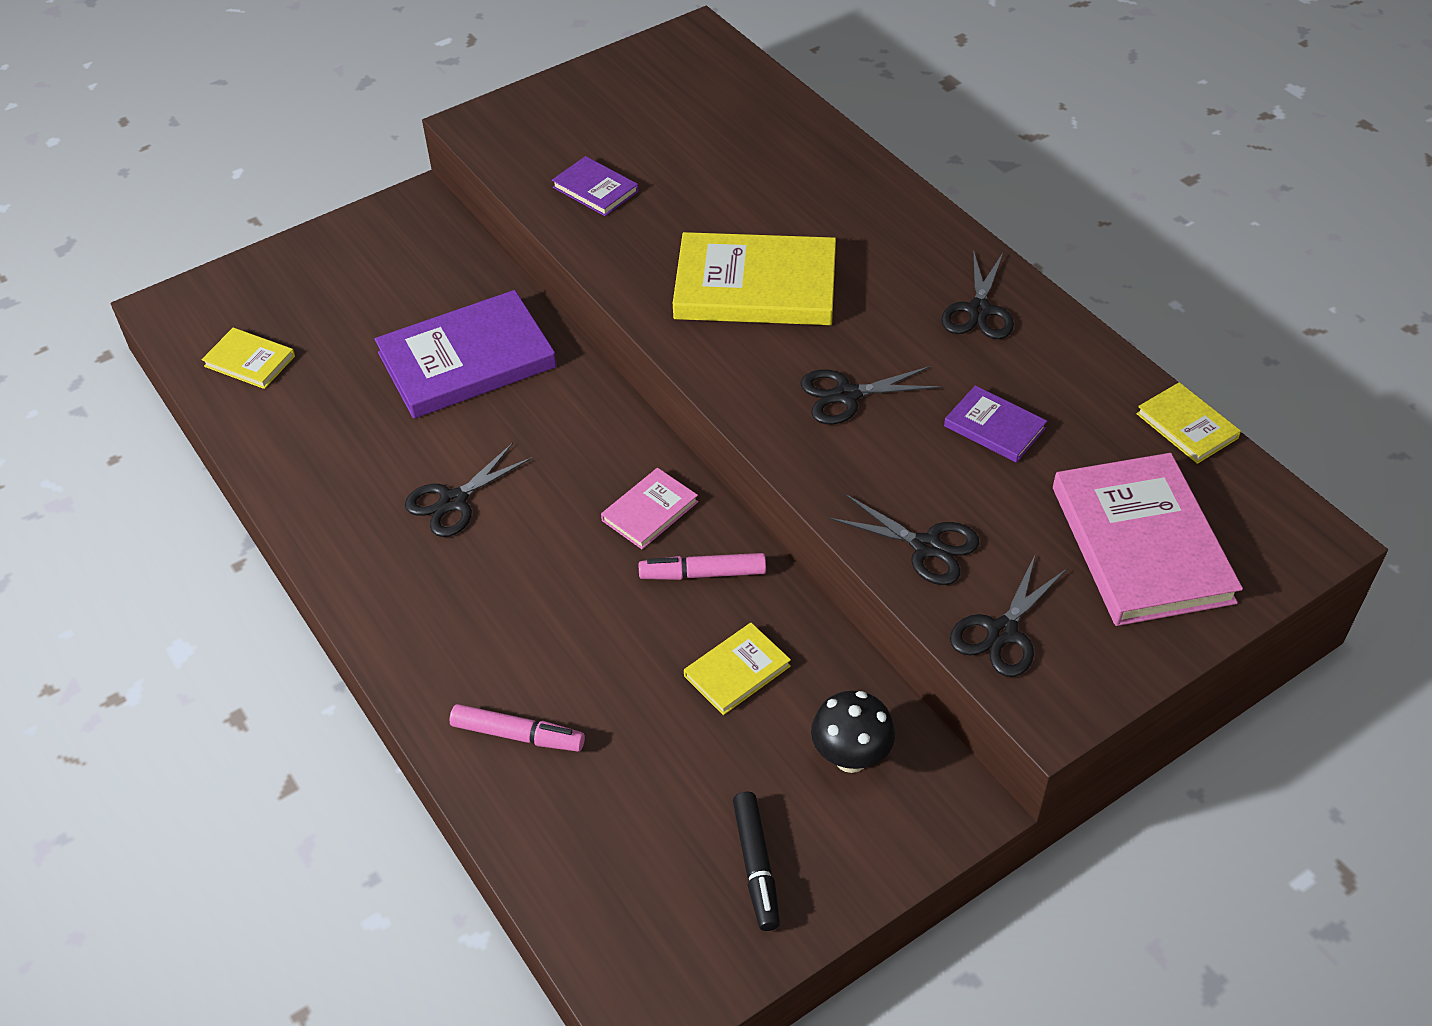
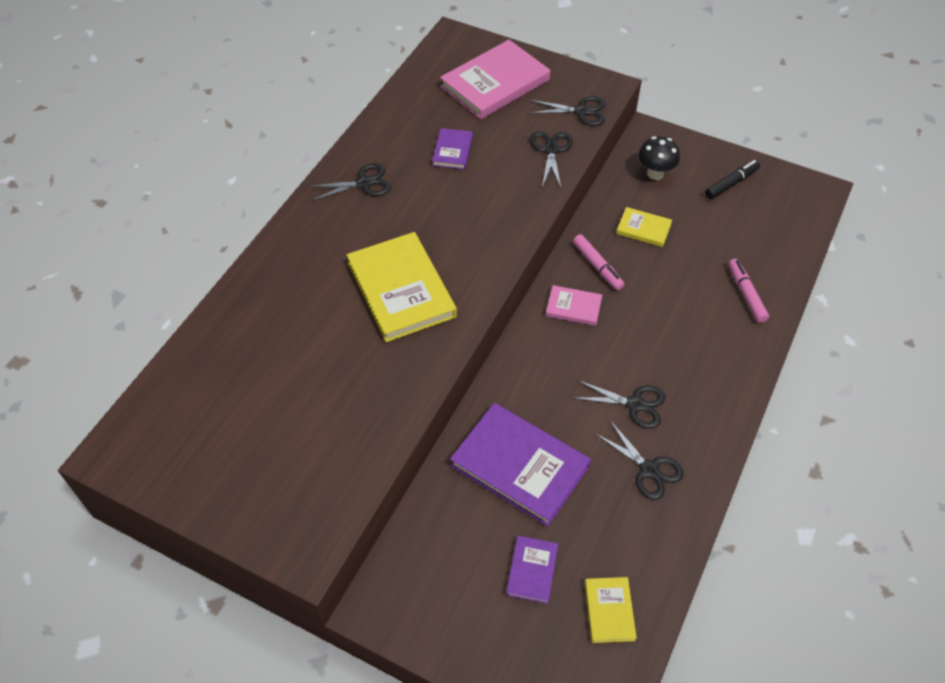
camera: 120 degrees left, 5 degrees up
(595, 189) = (349, 424): purple book -> purple book (532, 570)
(846, 395) = (468, 214): black scissors -> black scissors (648, 469)
(1187, 426) = (405, 87): yellow book -> none

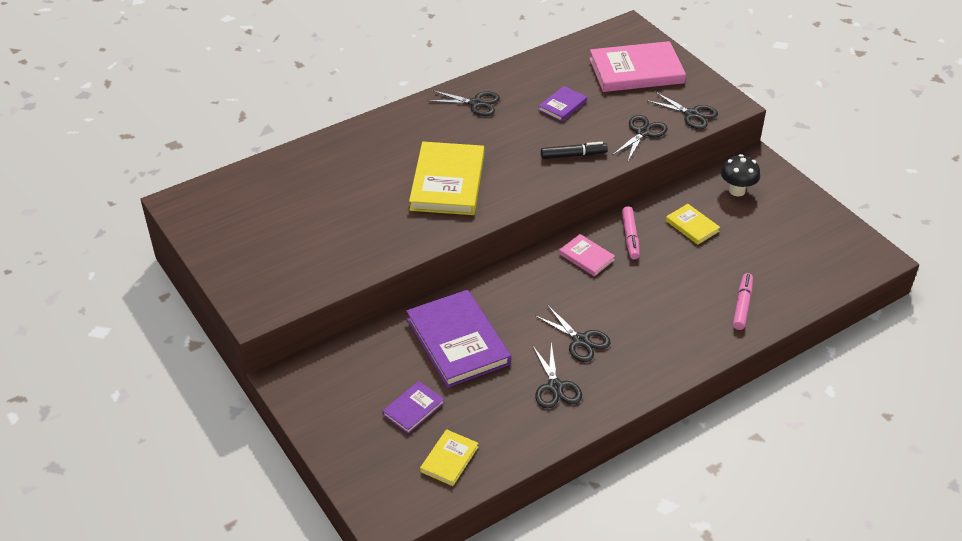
camera: 30 degrees right, 10 degrees down
(731, 183) = (800, 222): black marker -> black marker (573, 155)

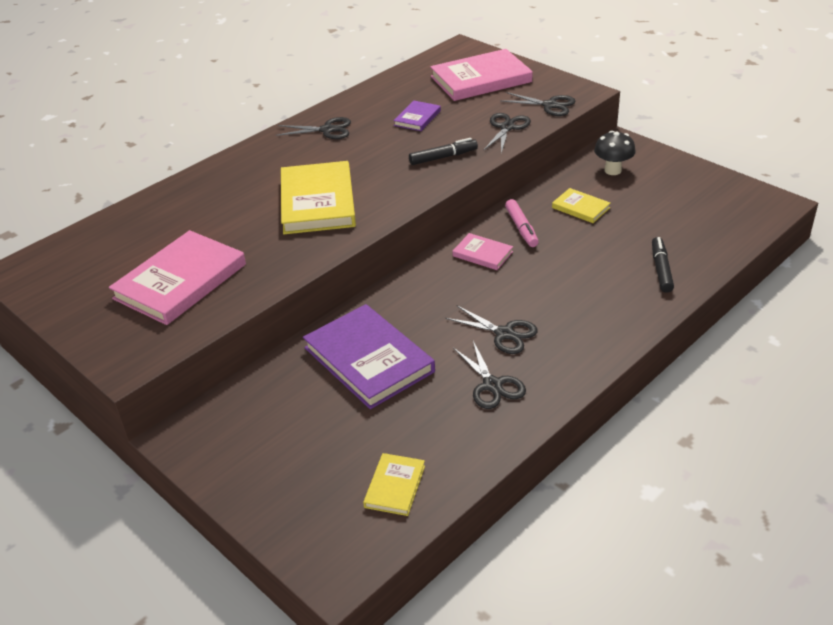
camera: 10 degrees left, 5 degrees down
(312, 241) = (180, 281): none -> pink book
(413, 409) = (337, 439): purple book -> none
(742, 305) = (661, 269): pink marker -> black marker

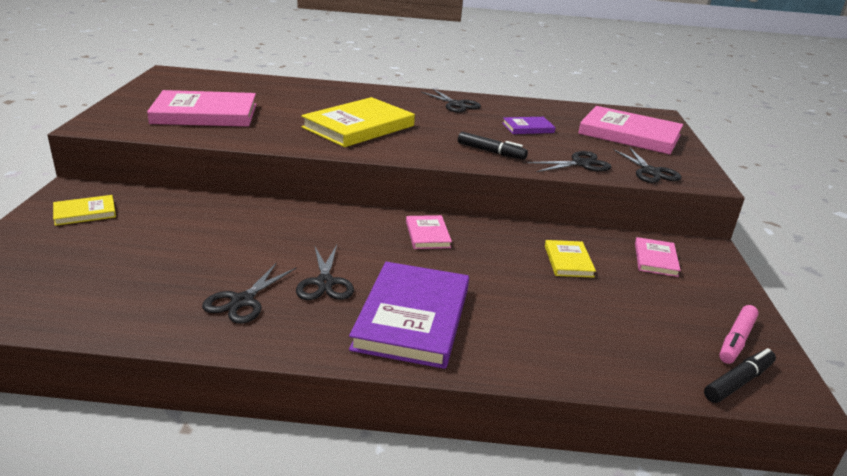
camera: 45 degrees right, 10 degrees down
(368, 360) = (224, 231): purple book -> purple book (412, 318)
(395, 486) = (60, 297): yellow book -> yellow book (85, 213)
(521, 228) = (491, 241): pink marker -> pink marker (736, 340)
(612, 170) = (655, 259): black mushroom -> pink book
(661, 269) = (540, 344): black marker -> black marker (738, 382)

